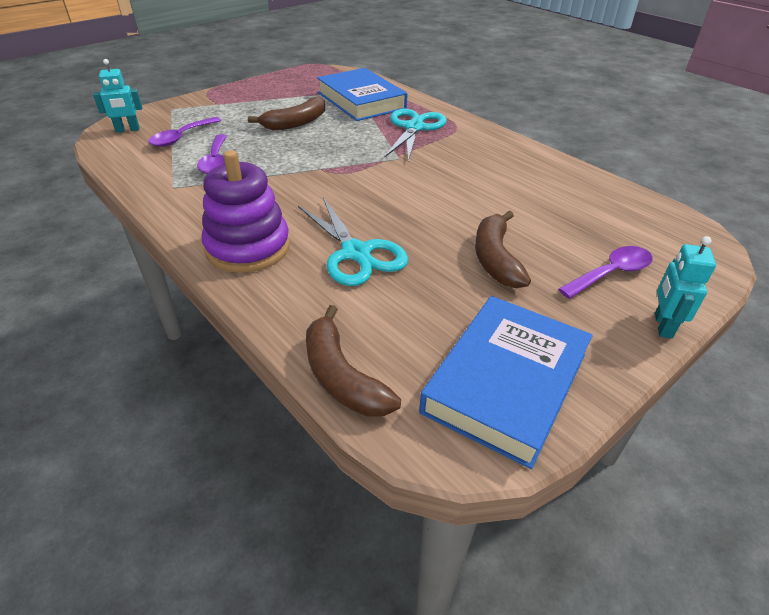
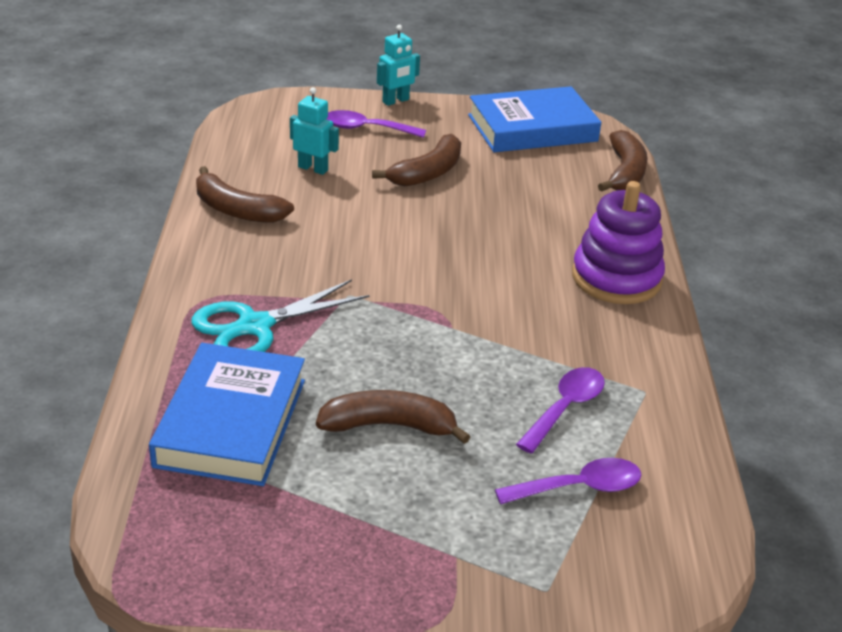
camera: 140 degrees left, 5 degrees down
(127, 130) = (653, 560): turquoise robot -> turquoise robot (313, 168)
(356, 253) = (528, 228): turquoise scissors -> none
(537, 167) = (237, 210): none -> brown banana

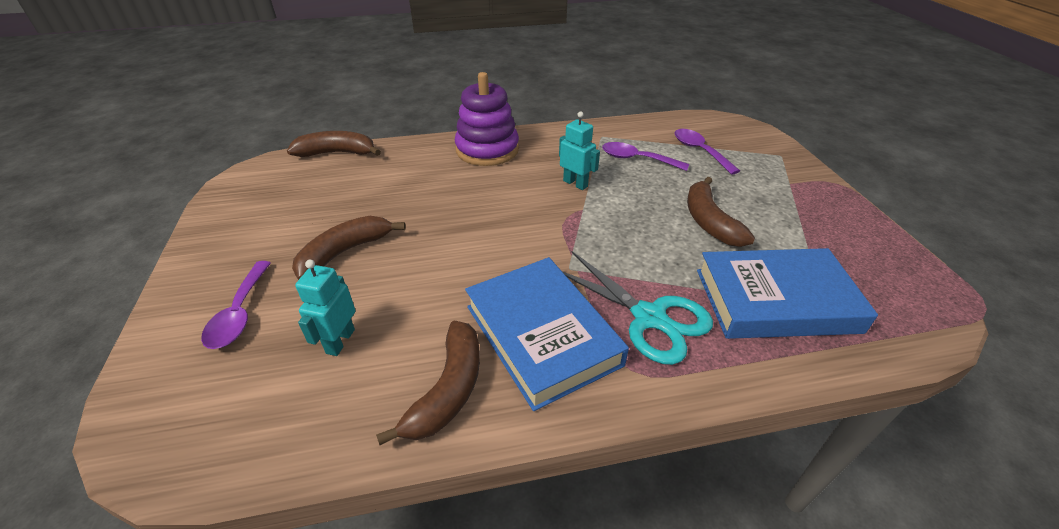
camera: 100 degrees left, 5 degrees up
(396, 101) = (167, 301): turquoise robot -> turquoise robot (575, 183)
(427, 173) = (344, 252): brown banana -> brown banana turned 75 degrees counterclockwise
(532, 128) = (254, 201): blue book -> blue book (542, 335)

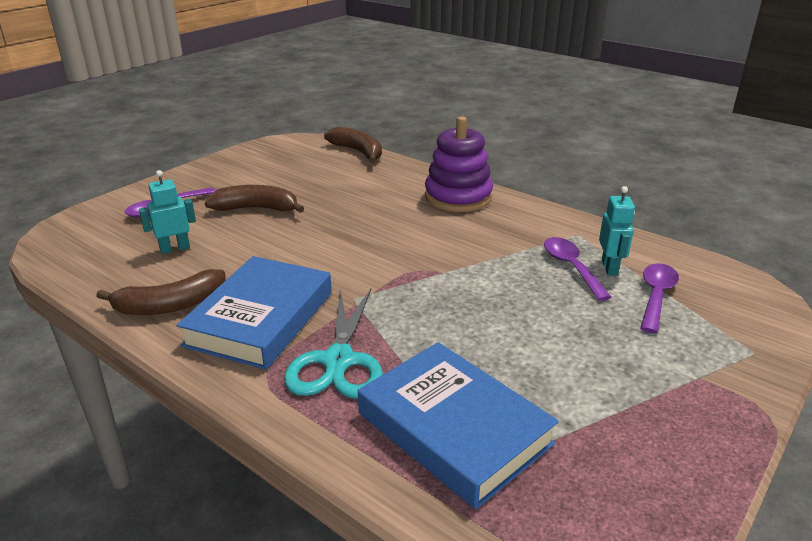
camera: 50 degrees right, 10 degrees down
(575, 183) = (475, 254): turquoise robot -> turquoise robot (610, 267)
(709, 221) = (529, 346): brown banana -> none

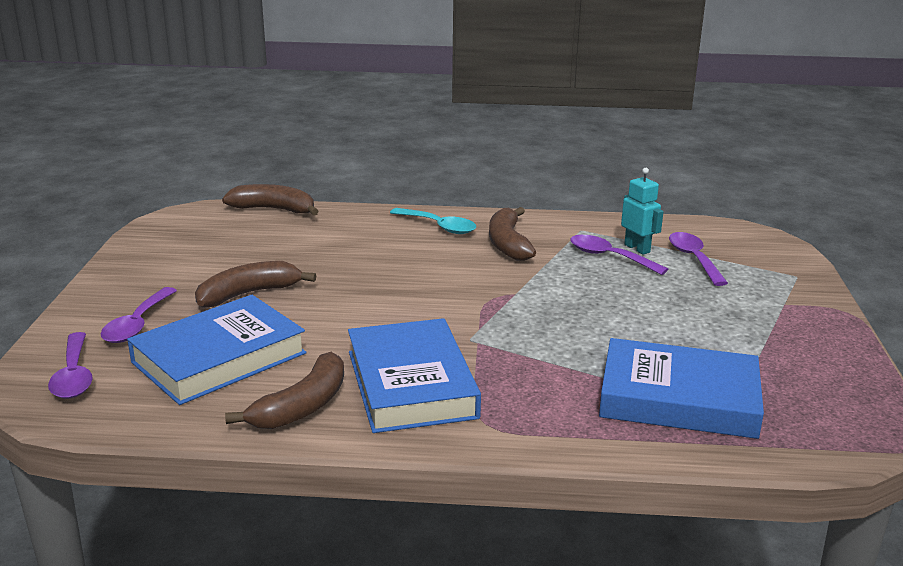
camera: 35 degrees left, 5 degrees down
(86, 230) = (74, 375): none -> purple spoon
(175, 249) = (219, 358): turquoise robot -> blue book
(338, 361) = (529, 389): turquoise scissors -> none
(458, 197) = (438, 226): purple stacking toy -> turquoise spoon
(495, 228) = (508, 244): none -> brown banana

